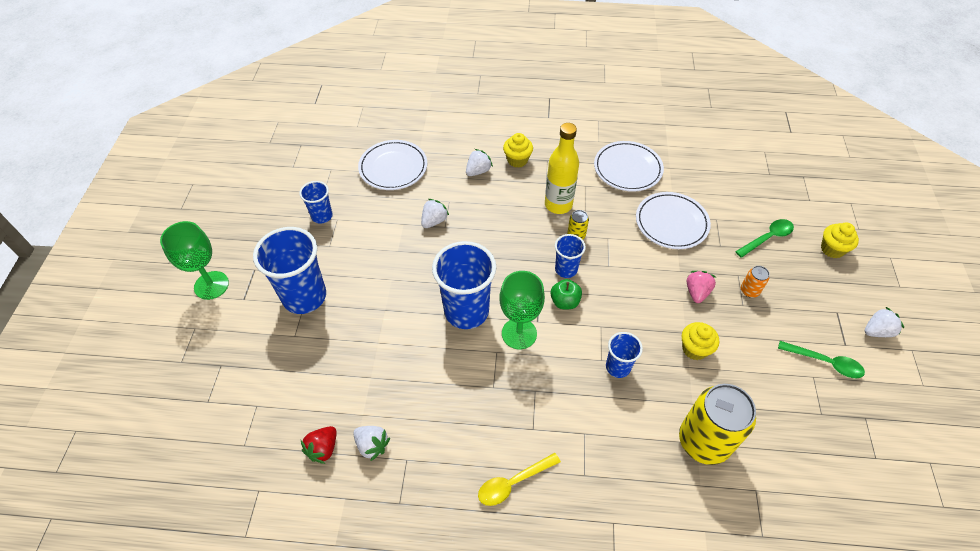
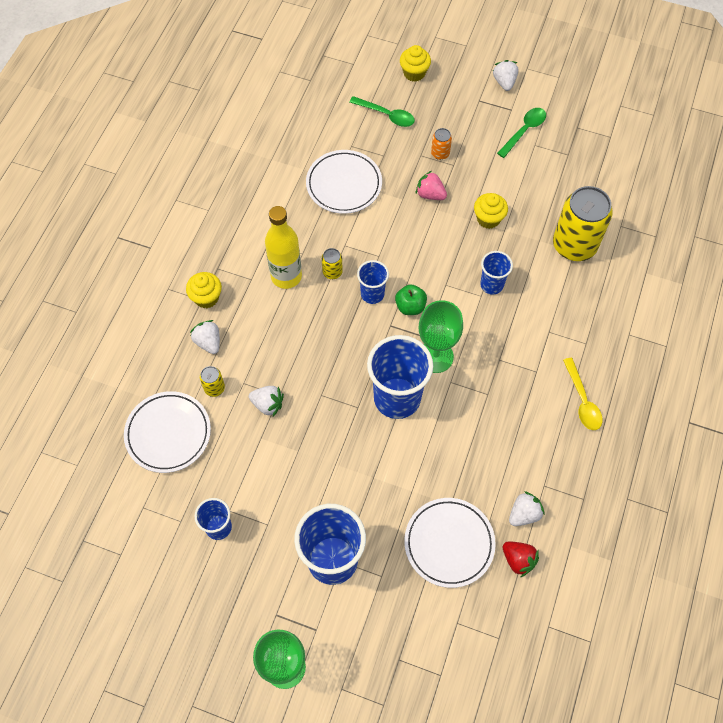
camera: 75 degrees left, 10 degrees up
(434, 221) = (268, 404): white strawberry -> white strawberry turned 150 degrees clockwise
(439, 184) = (214, 388): none -> yellow can
(627, 169) = (259, 197): white plate -> white plate (449, 543)
(767, 238) = (386, 115): green spoon -> green spoon turned 135 degrees clockwise

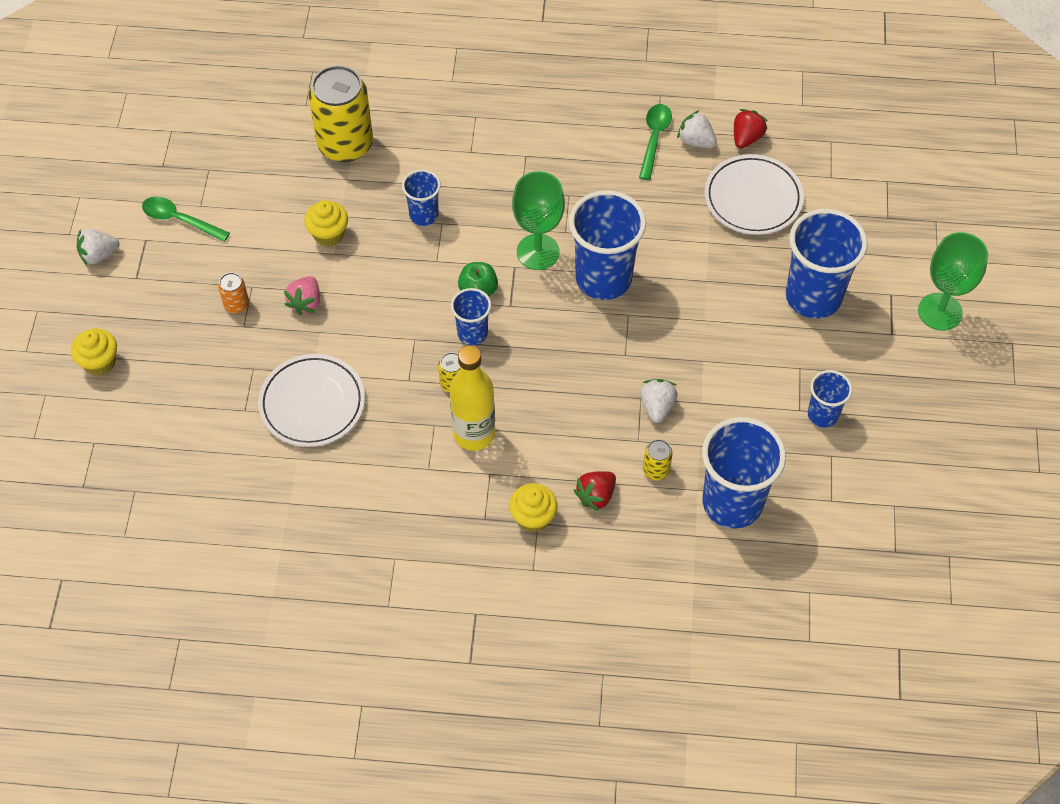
camera: 105 degrees left, 5 degrees down
(168, 433) = (732, 502): white plate -> blue cup
(208, 342) = (596, 496): white strawberry -> red strawberry
(386, 115) = (182, 379): green spoon -> green spoon (654, 138)
(582, 400) = (548, 110): yellow spoon -> none

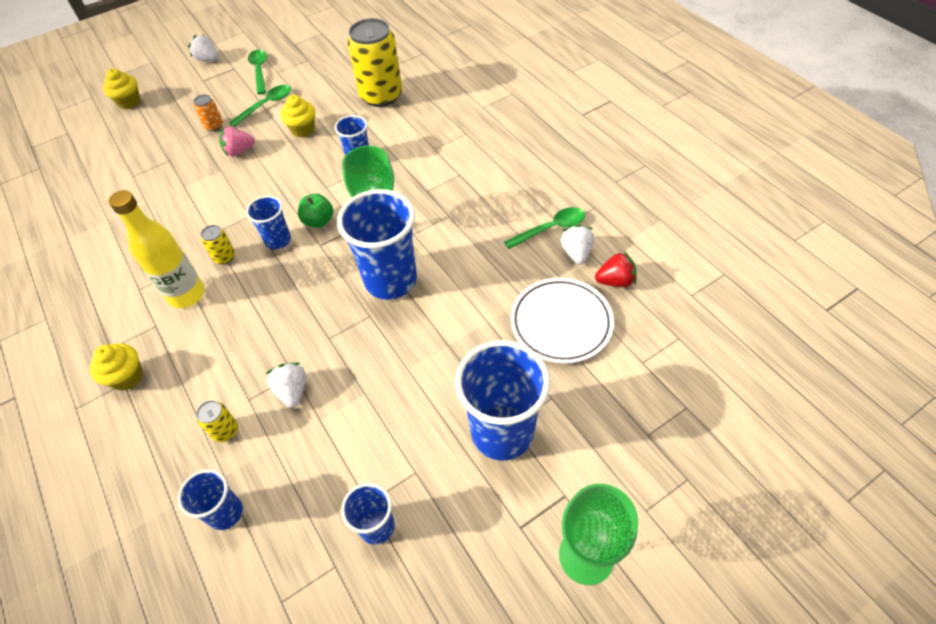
camera: 55 degrees right, 5 degrees down
(251, 244) = (266, 105): none -> green spoon
(312, 403) = (158, 201): white plate -> none
(596, 496) = (173, 405): red strawberry -> none
(657, 406) = (292, 391): white strawberry -> white strawberry turned 75 degrees counterclockwise
(732, 502) = (226, 513): blue cup -> blue cup, size x0.53

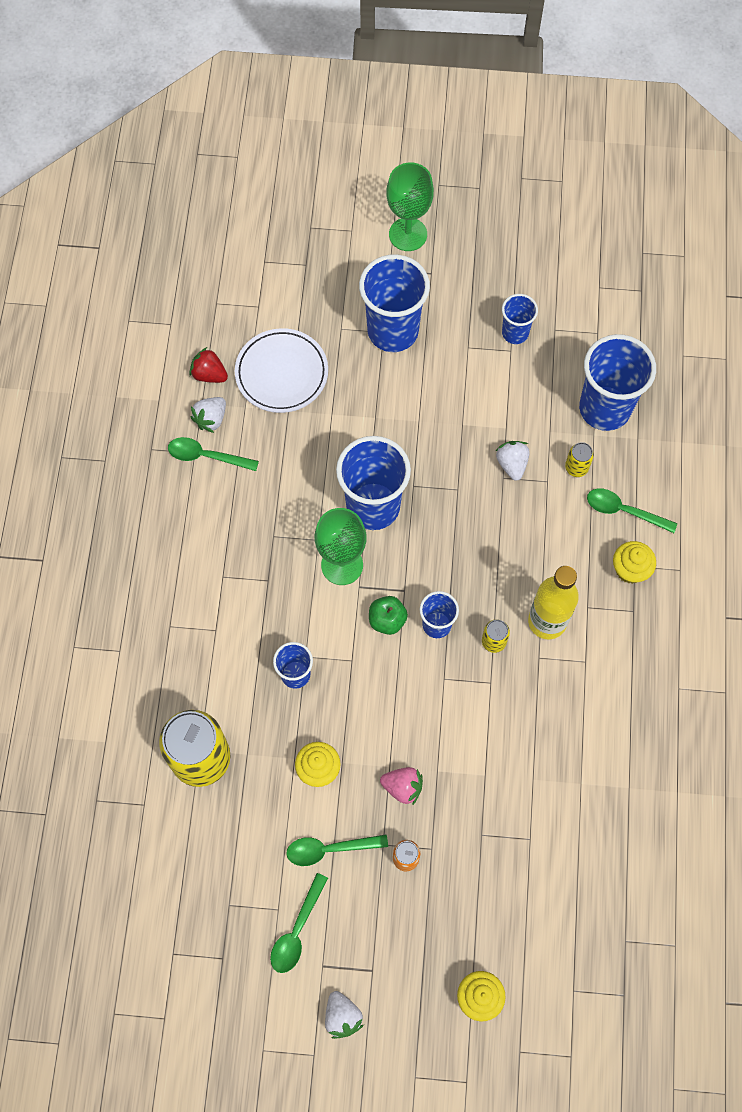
camera: 145 degrees left, 15 degrees up
(156, 423) = (624, 511): none -> green spoon
(226, 513) = (604, 408): blue cup -> blue cup, size x1.89
(292, 391) = (512, 464): white strawberry -> white strawberry turned 150 degrees clockwise

